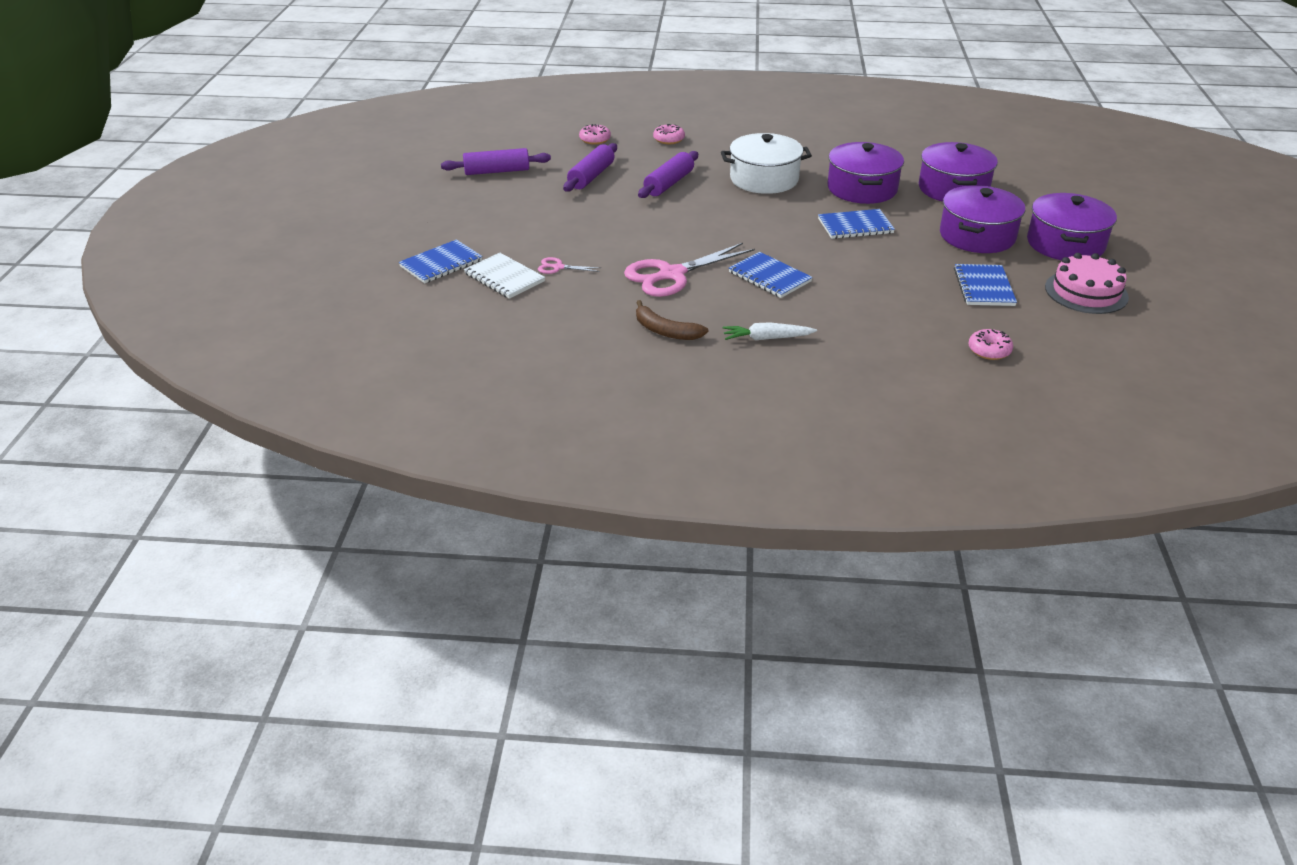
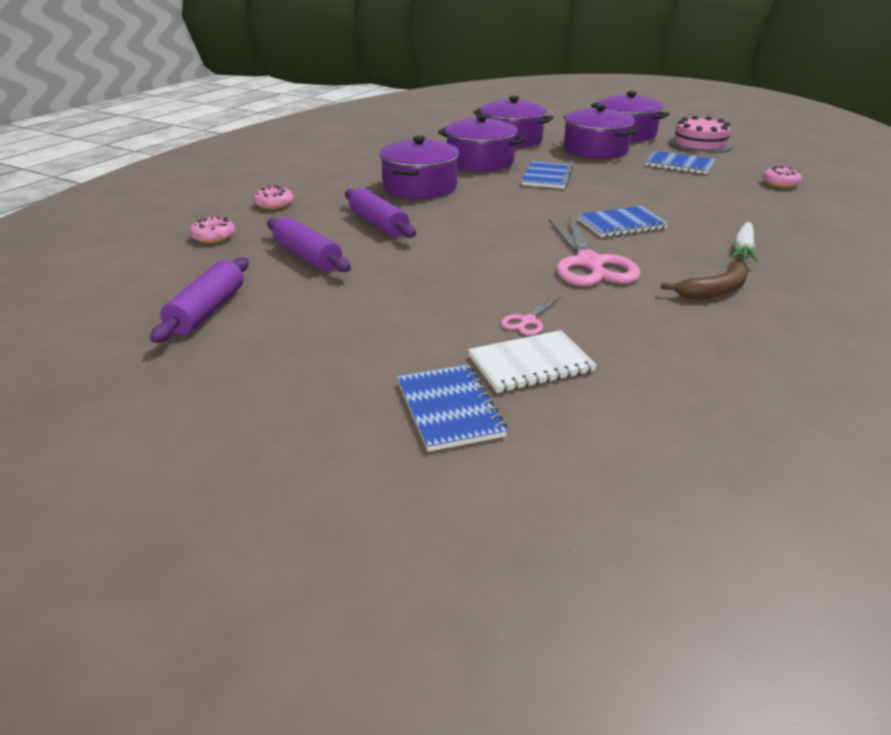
camera: 65 degrees left, 5 degrees down
(764, 179) = (420, 187): white pot -> purple pot

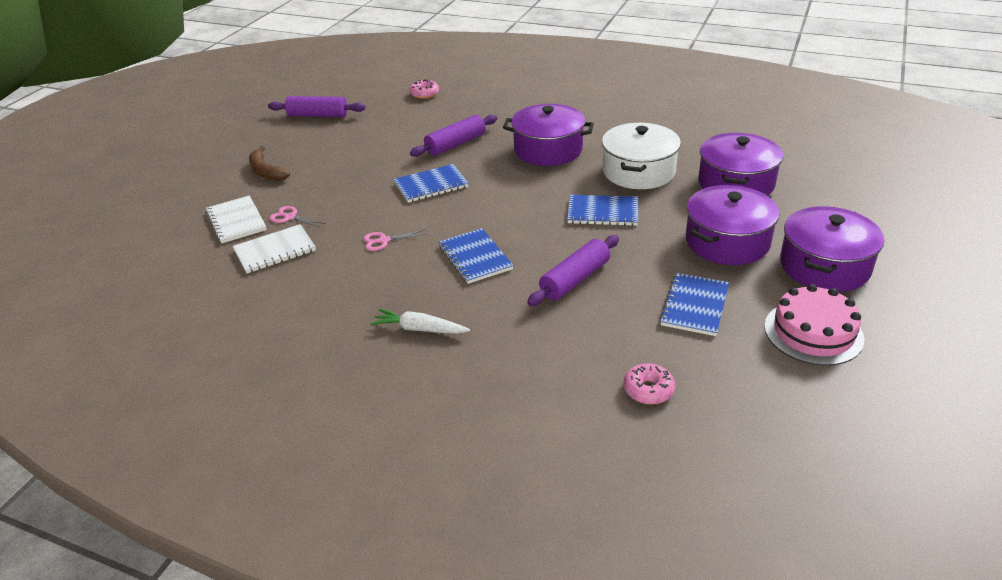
camera: 85 degrees right, 5 degrees up
(274, 204) = (489, 100): pink donut -> none
(307, 257) = (393, 129): purple rolling pin -> purple rolling pin (575, 279)
(449, 409) = (197, 199): blue notebook -> blue notebook (431, 185)
(480, 162) = (638, 171): purple pot -> white pot
(589, 263) = (384, 241): pink scissors -> pink scissors, size x0.45
(611, 328) = (275, 251): none -> white notebook
(714, 291) = (329, 302): brown banana -> brown banana (266, 171)

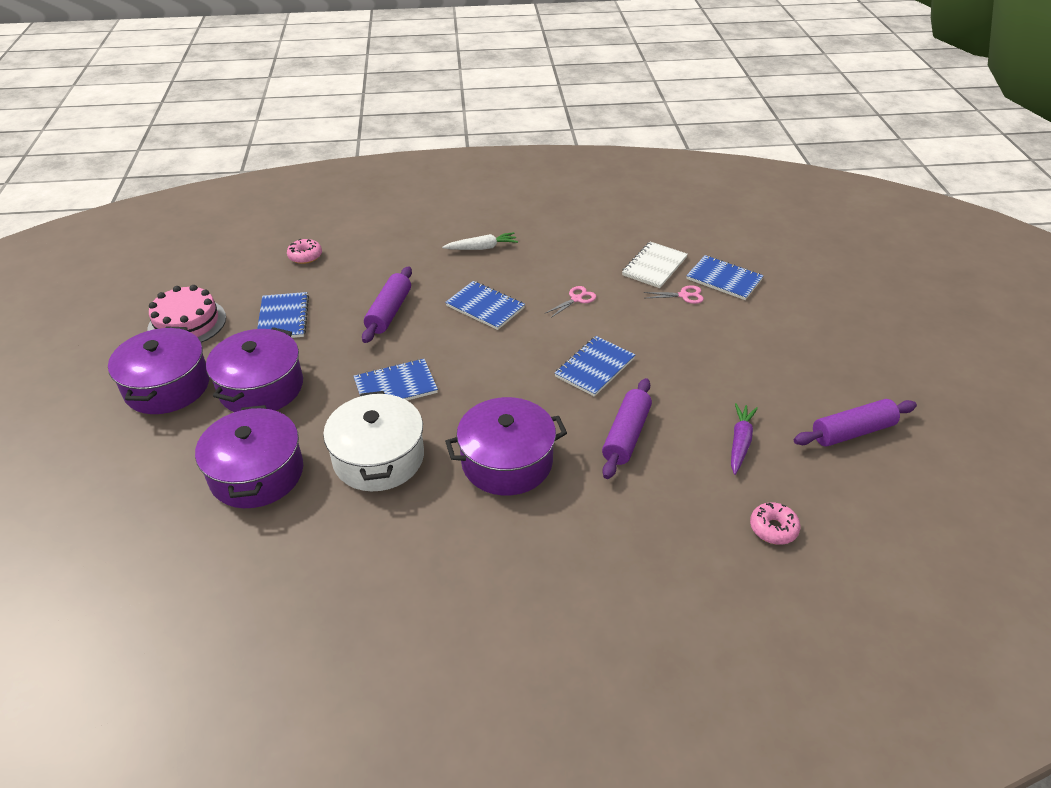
camera: 150 degrees right, 5 degrees up
(236, 221) = (724, 279): white notebook -> blue notebook
(266, 171) = (780, 333): brown banana -> none
(390, 126) = (740, 442): none -> purple carrot

